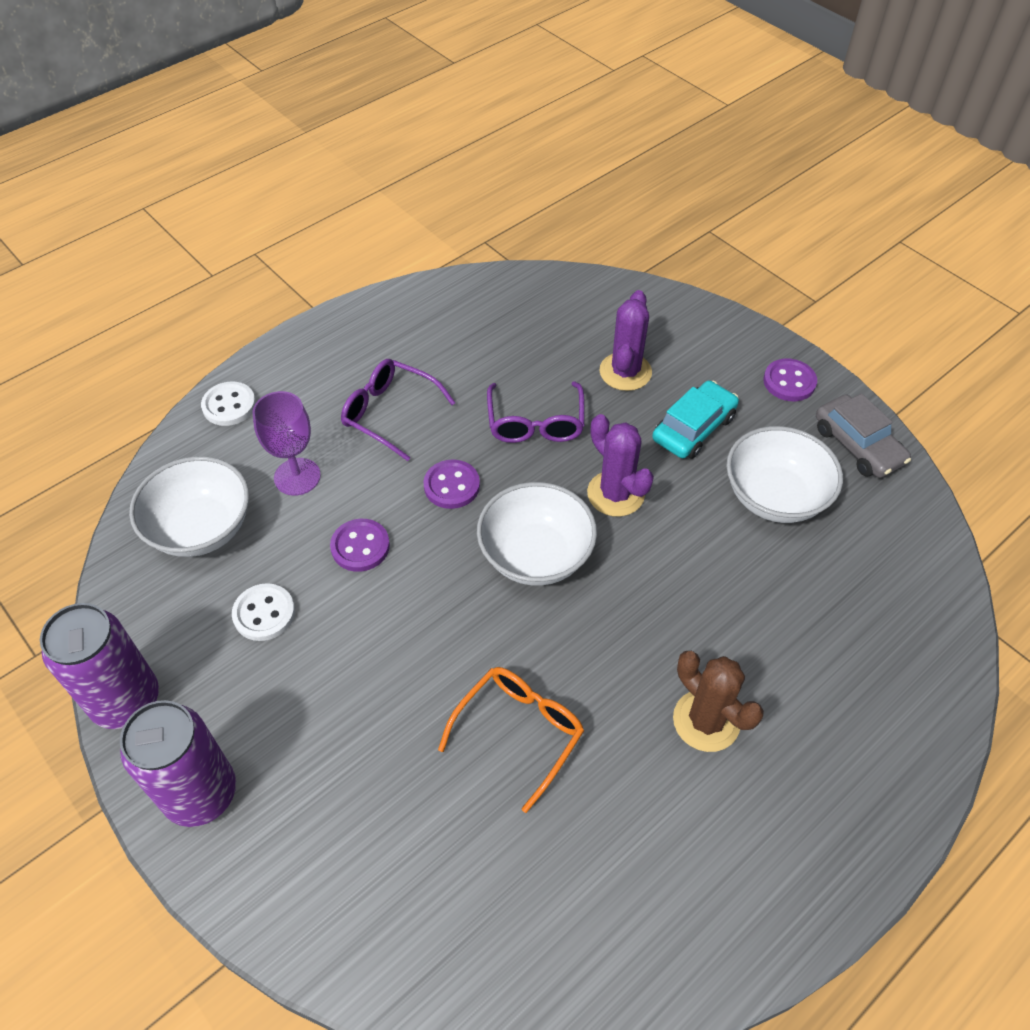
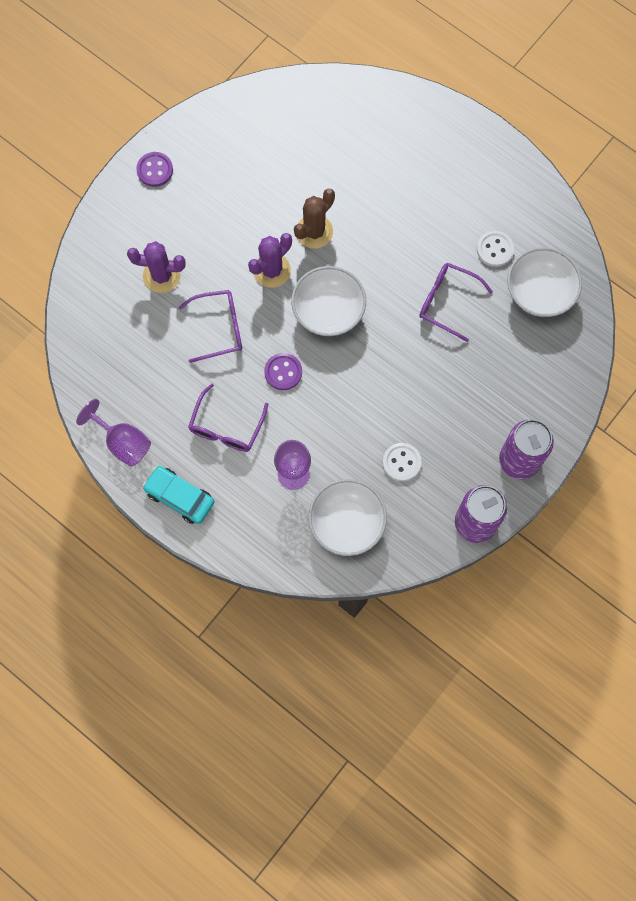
camera: 100 degrees left, 20 degrees up
(229, 405) = (237, 541): white button -> white button (495, 249)
(360, 546) = (342, 418): purple button -> none
(402, 312) = (122, 442): none -> purple goblet
(519, 732) = (447, 302): orange glasses -> purple glasses
(693, 428) = (207, 228): turquoise car -> turquoise car (179, 497)
(706, 721) = (420, 207): brown cactus -> brown cactus (314, 232)
(775, 496) = (257, 177): white bowl -> white bowl (539, 293)
(858, 445) = (205, 129): grey car -> none

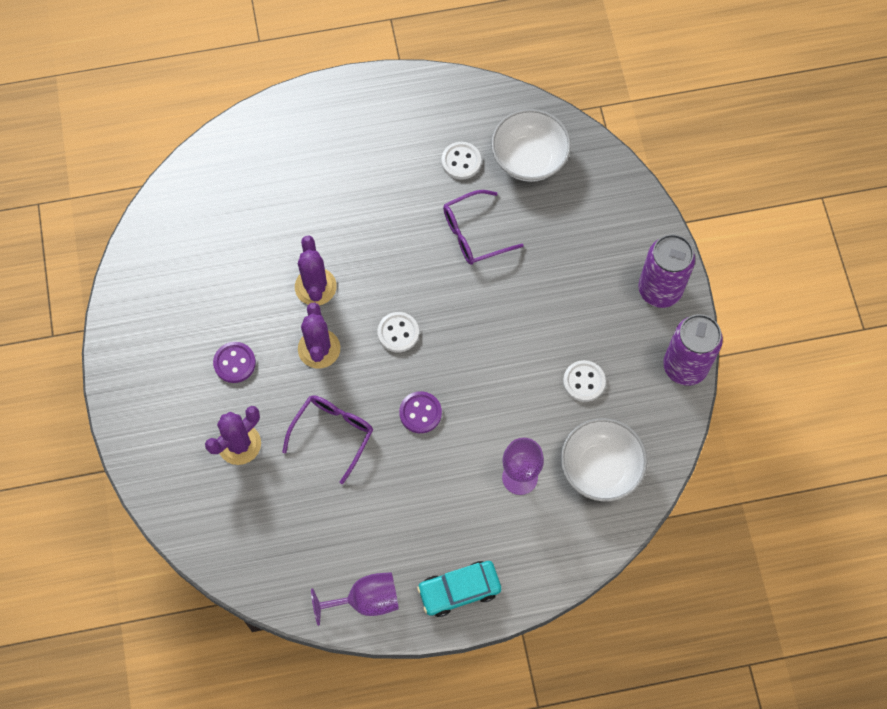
camera: 50 degrees left, 5 degrees down
(155, 170) = (134, 371): purple button -> purple button (234, 363)
(226, 427) = (429, 500): purple glasses -> none
(314, 232) = (315, 287): brown cactus -> purple cactus
(328, 311) = (398, 333): white bowl -> white button

